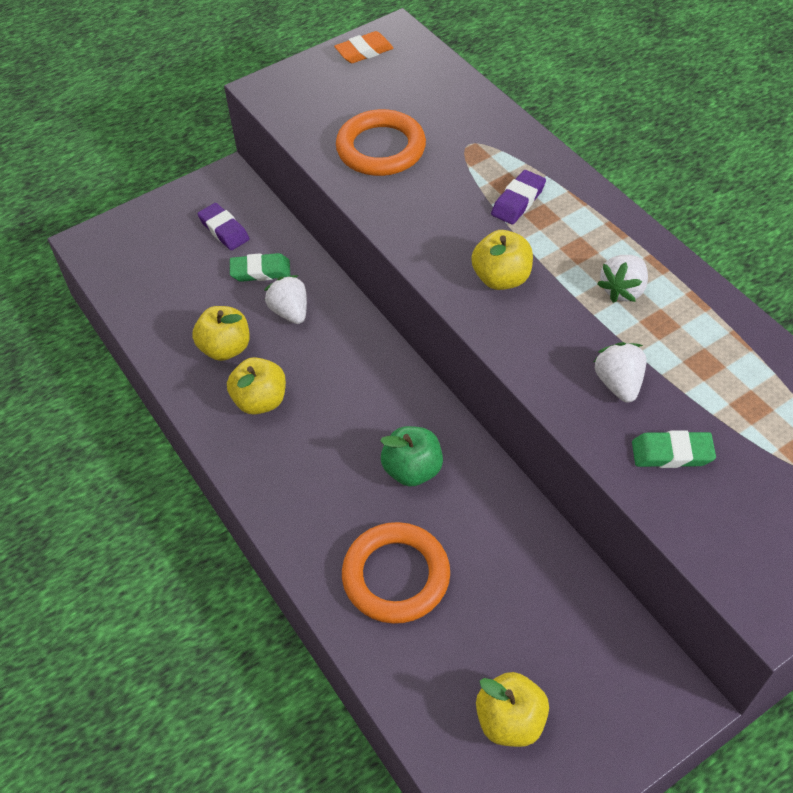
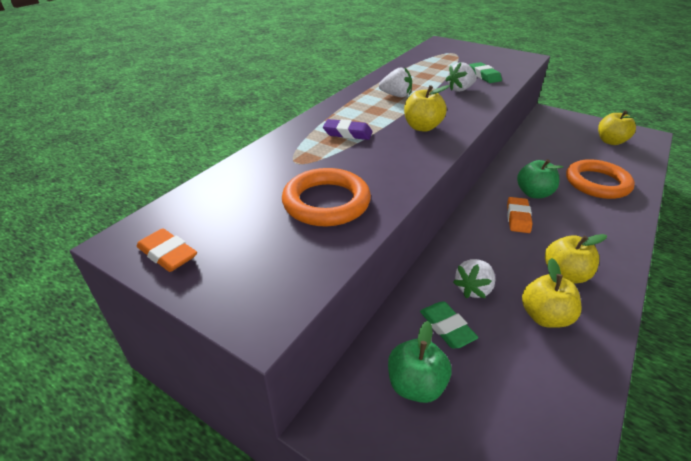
camera: 115 degrees left, 15 degrees down
(224, 230) = (416, 385): purple eraser -> green apple
(372, 417) = (518, 218): none -> orange eraser

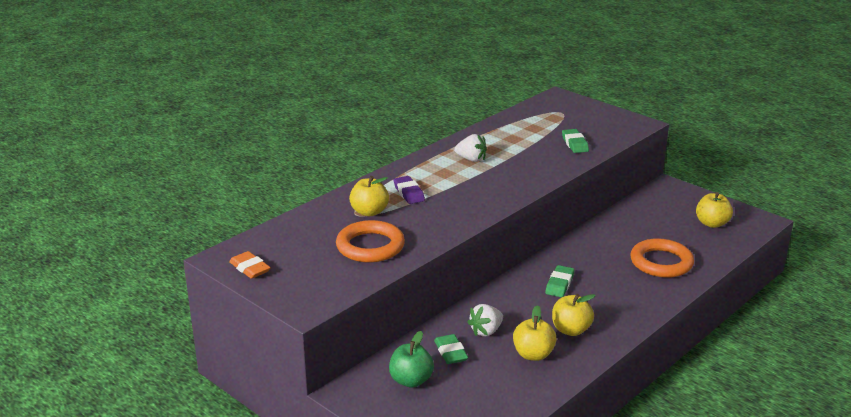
camera: 10 degrees right, 10 degrees down
(347, 133) = (409, 193): purple eraser -> purple eraser turned 45 degrees clockwise
(422, 127) = (479, 193): yellow apple -> yellow apple (369, 212)
(460, 89) = (539, 157): white strawberry -> none
(518, 218) = (559, 284): orange eraser -> green eraser
(533, 193) = (589, 265): green apple -> none

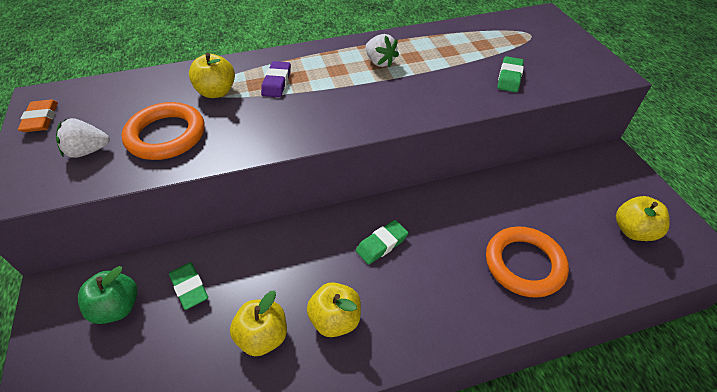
camera: 30 degrees right, 20 degrees up
(450, 352) = (189, 287): green eraser -> green eraser turned 45 degrees counterclockwise
(486, 331) = (250, 275): white strawberry -> white strawberry (88, 151)

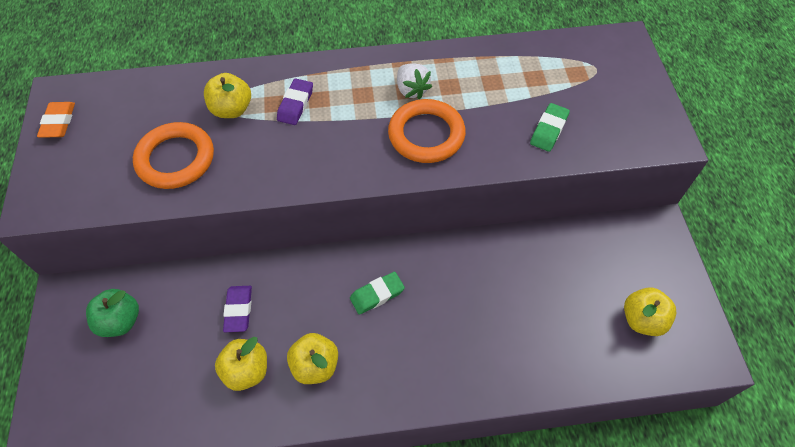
camera: 10 degrees right, 10 degrees up
(88, 151) = (101, 168): white strawberry -> none
(189, 287) = (187, 311): green eraser -> none
(244, 278) = (238, 310): none -> purple eraser
(524, 264) = (514, 338): orange ring -> orange ring (426, 135)

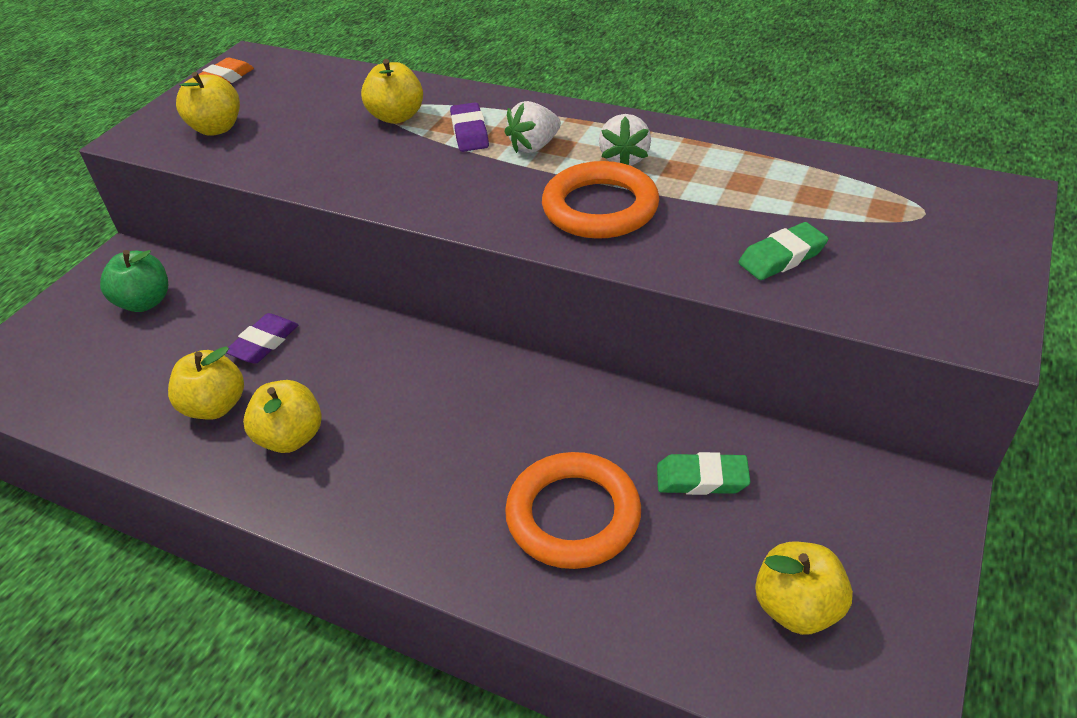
camera: 35 degrees right, 15 degrees down
(99, 172) = (217, 128): none -> yellow apple
(175, 159) = (297, 141): orange ring -> orange ring (573, 515)
(295, 104) = (470, 132): purple eraser -> purple eraser turned 60 degrees counterclockwise
(348, 101) = (534, 146): none -> white strawberry
(377, 295) = (430, 396): green eraser -> green eraser (702, 479)

